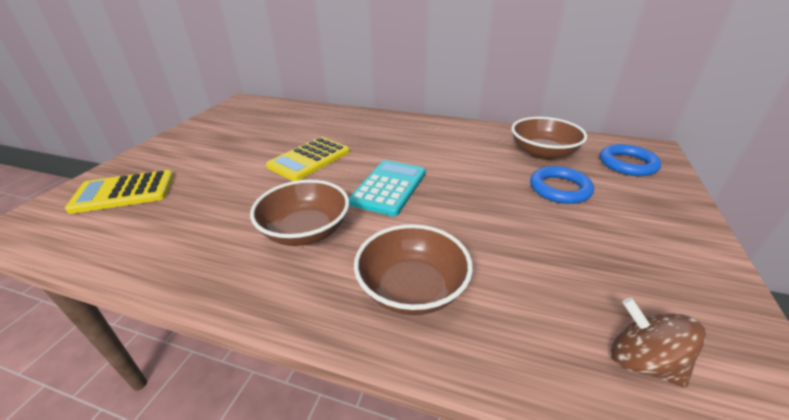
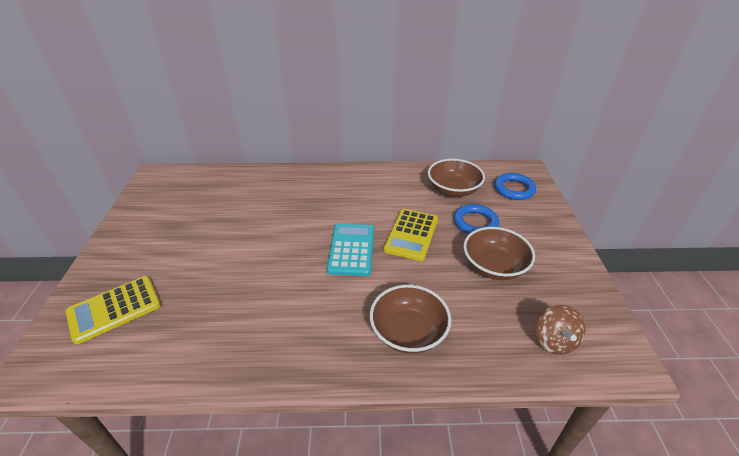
camera: 20 degrees left, 5 degrees up
(305, 231) = (307, 306): brown bowl -> brown bowl (494, 266)
(309, 159) = (268, 234): yellow calculator -> yellow calculator (411, 234)
(642, 362) = (554, 341): brown spinning top -> brown spinning top turned 120 degrees counterclockwise

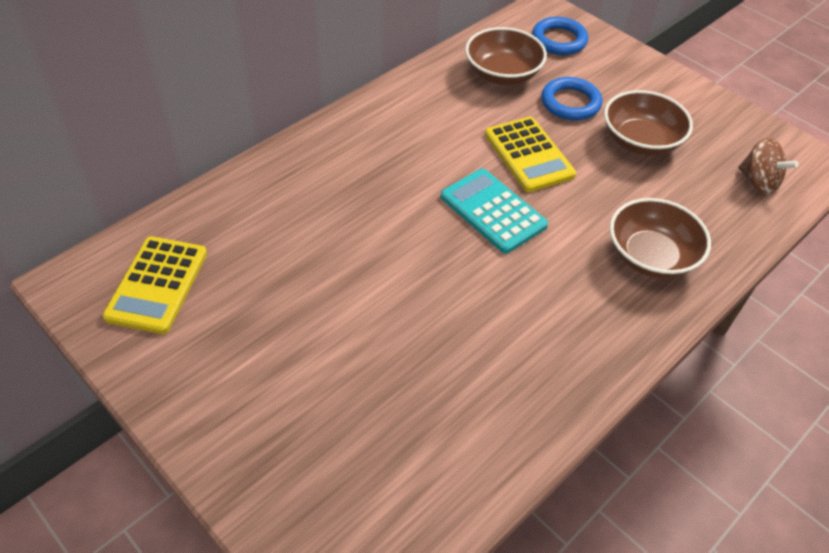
camera: 45 degrees left, 10 degrees up
(114, 309) = (330, 468): yellow calculator -> yellow calculator (157, 285)

